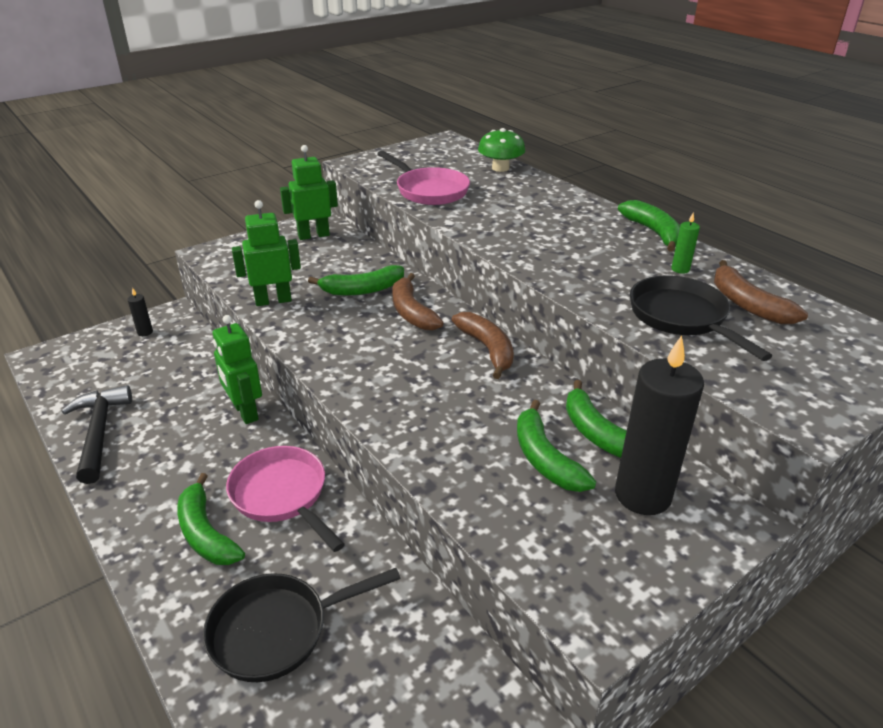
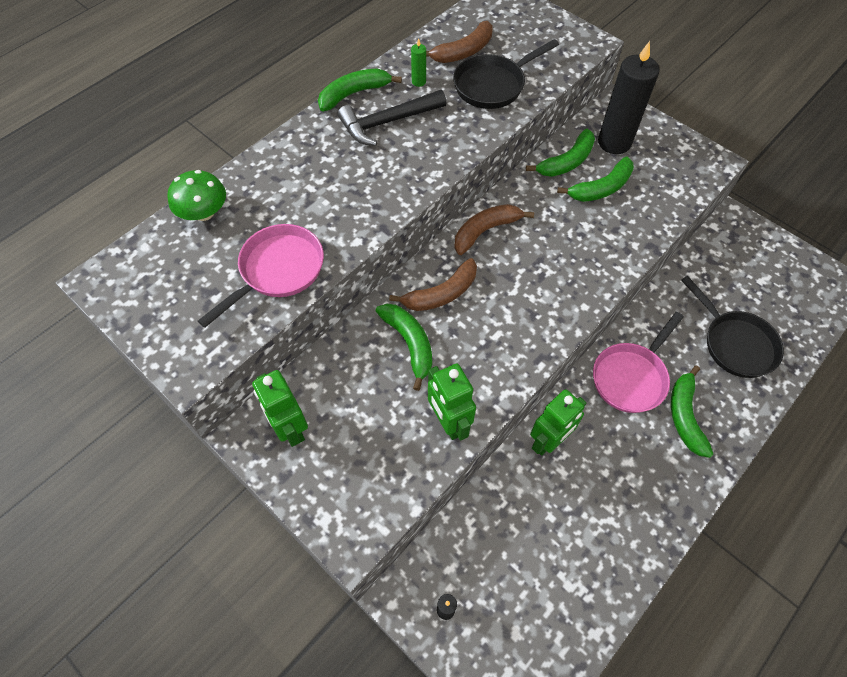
camera: 100 degrees left, 25 degrees up
(99, 432) = (615, 563): black hammer -> black hammer (387, 122)
(206, 533) = (685, 416): green banana -> green banana turned 135 degrees clockwise

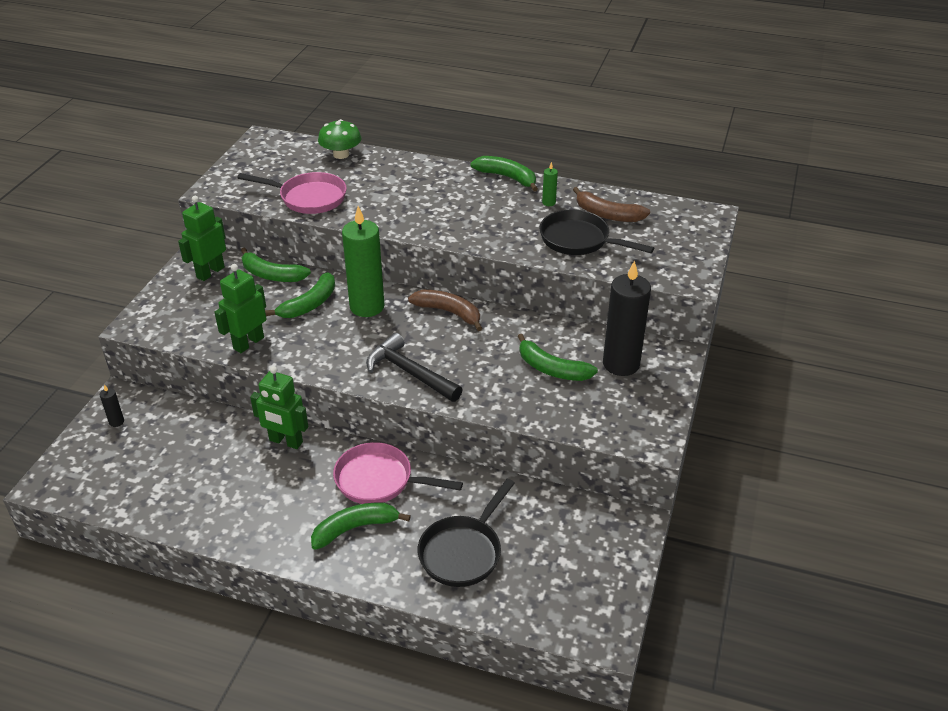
camera: 65 degrees right, 20 degrees down
(387, 122) = (488, 201): black hammer -> black hammer (409, 372)
(441, 294) = (367, 307): brown banana -> green candle
(566, 162) = (568, 339): green banana -> green banana (272, 275)

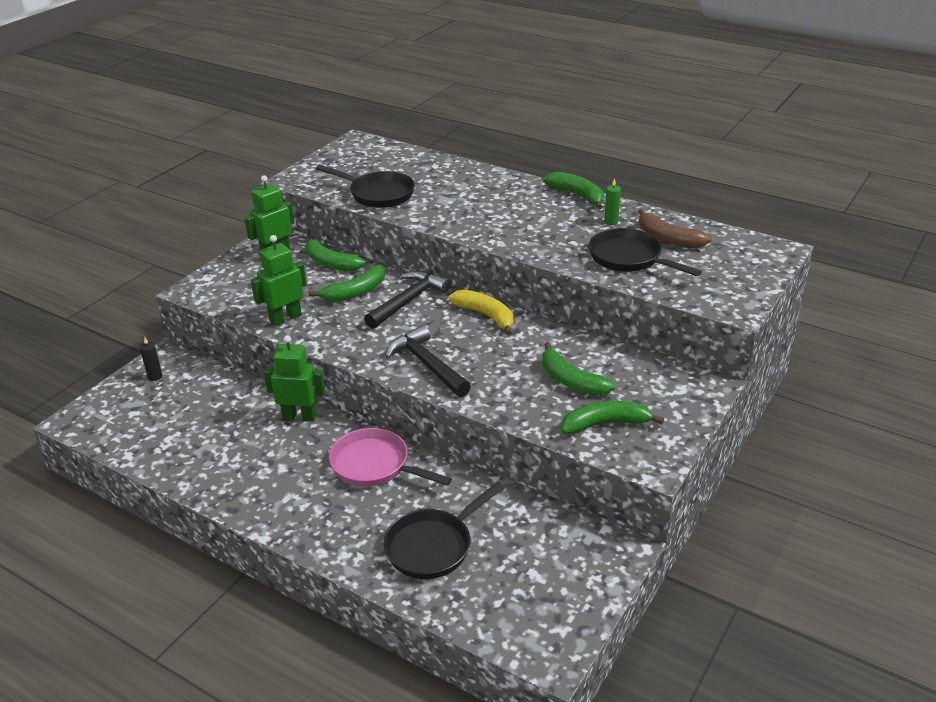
camera: 15 degrees right, 5 degrees down
(285, 441) = (299, 416): green robot -> green robot turned 150 degrees clockwise
(309, 198) = (378, 194): pink pan -> black pan
(341, 154) = (424, 160): green mushroom -> none
(355, 528) = (335, 506): green banana -> green banana (605, 424)
(367, 307) = (408, 301): green candle -> black hammer
(449, 312) = (486, 316): brown banana -> yellow banana
(621, 364) = (645, 386): black candle -> none

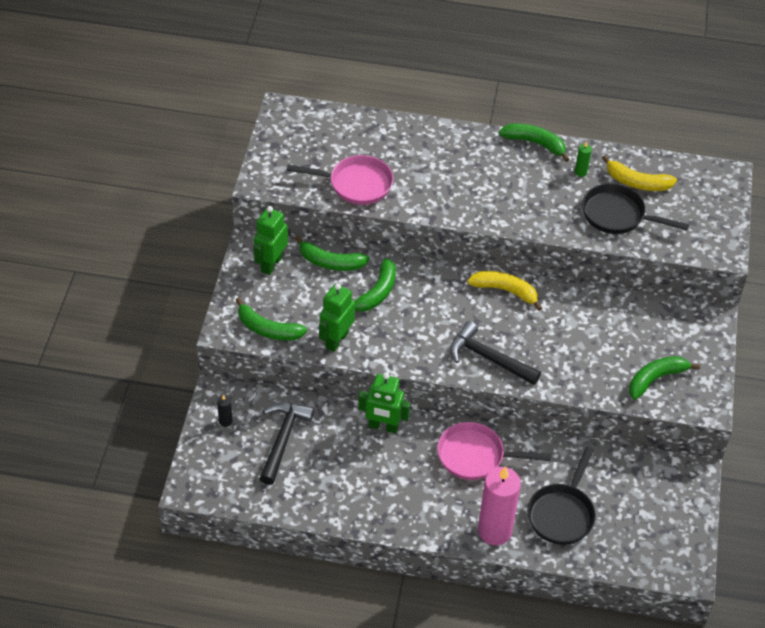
camera: 25 degrees left, 15 degrees up
(299, 416) = (383, 426): green robot -> green robot turned 150 degrees counterclockwise
(343, 541) = (494, 531): none -> pink candle
(378, 194) = (356, 184): black pan -> pink pan
(408, 301) = (430, 291): black hammer -> black hammer (283, 439)
(571, 380) = (609, 343): green banana -> green banana (268, 329)
(668, 238) = (637, 182): brown banana -> yellow banana

